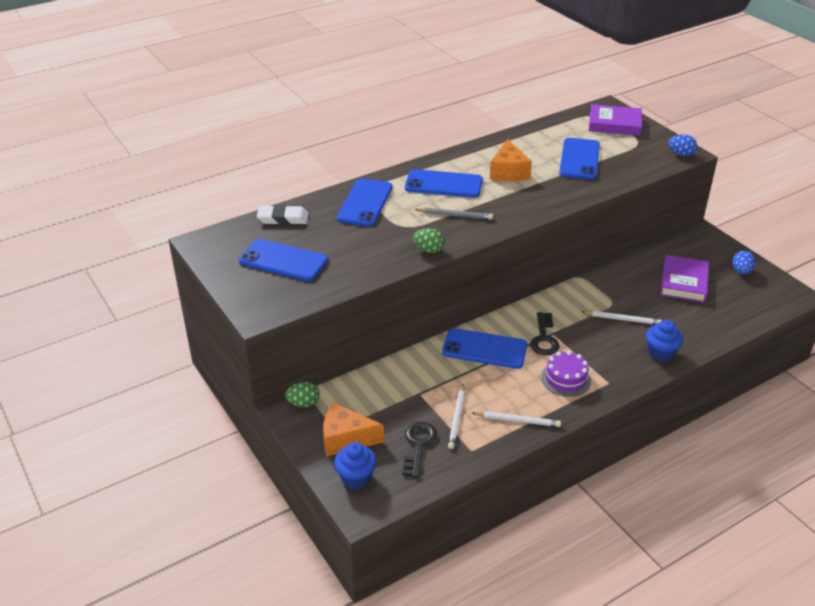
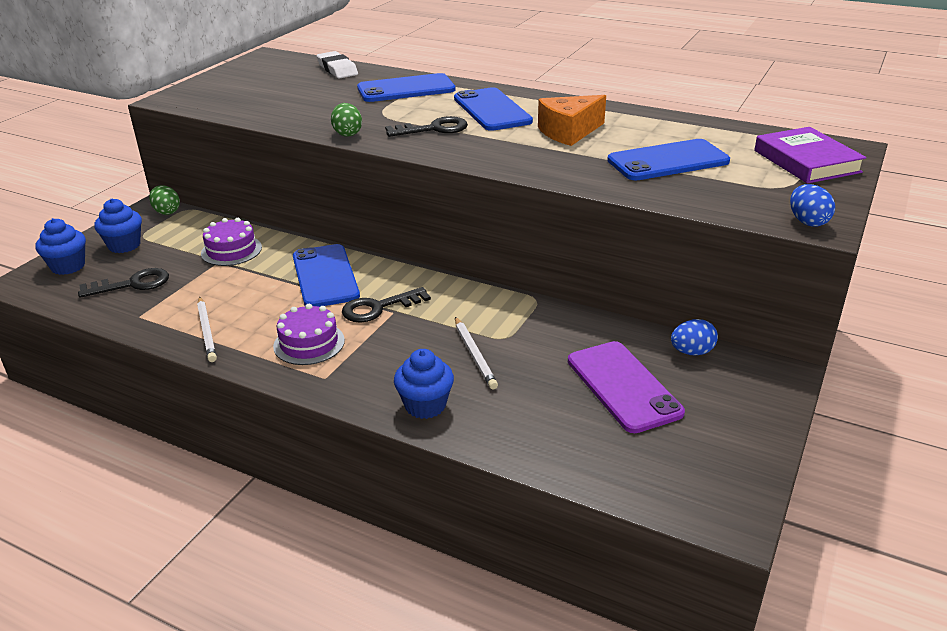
camera: 60 degrees right, 5 degrees down
(283, 261) = (265, 86): blue phone -> none
(346, 439) = (124, 245): orange cheese -> blue cupcake
(407, 383) = (231, 250): none -> purple cake
(455, 215) = (433, 129): grey pencil -> black key
(456, 418) = (189, 293): white pencil -> none
(684, 282) = (623, 386): purple book -> purple phone
(741, 271) = (724, 437): blue egg -> blue egg (692, 352)

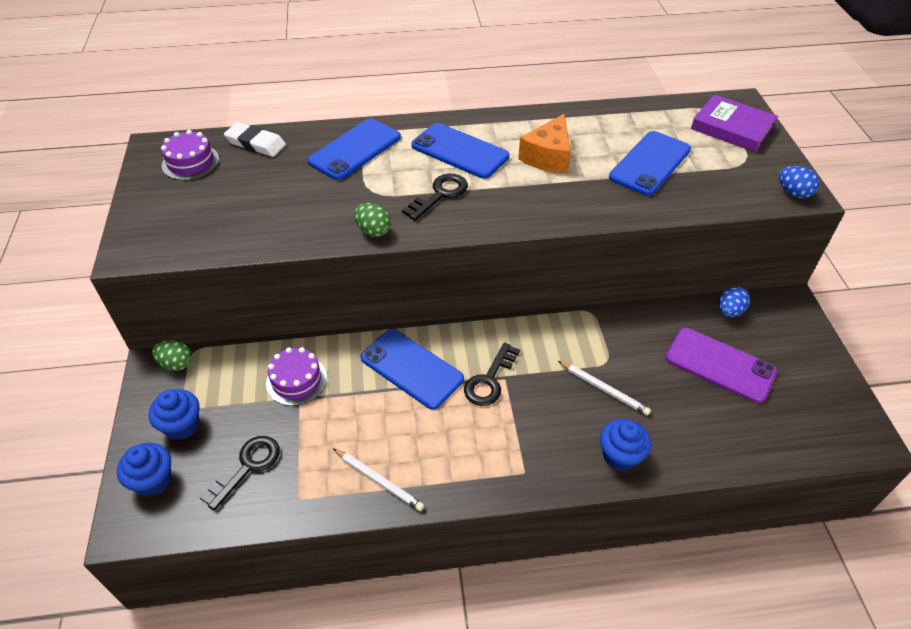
camera: 35 degrees left, 15 degrees up
(309, 343) = (476, 446): purple cake -> purple cake (190, 162)

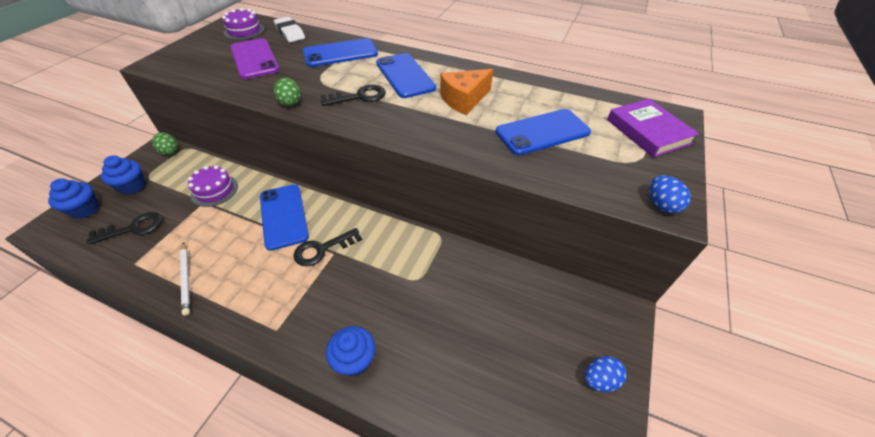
camera: 30 degrees right, 0 degrees up
(604, 389) = (394, 299): white pencil -> none
(720, 365) = (508, 331): purple phone -> purple phone (254, 59)
(729, 311) = (557, 291): blue egg -> blue egg (599, 379)

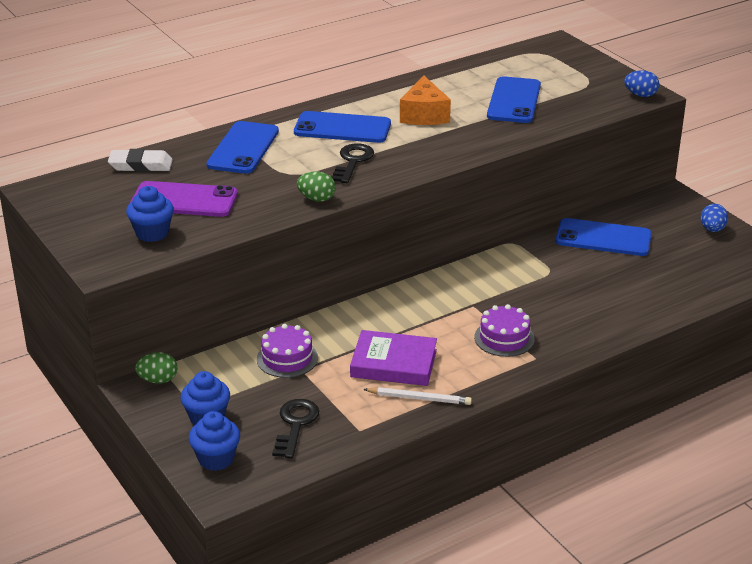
camera: 55 degrees left, 15 degrees down
(244, 31) = (89, 193): purple cake -> purple cake (504, 338)
(283, 216) = (386, 321): blue phone -> blue phone (603, 238)
(322, 249) = (461, 310): black key -> none
(355, 360) = (603, 326): blue cupcake -> blue cupcake (152, 233)
(648, 131) = (562, 62): purple book -> purple book (393, 363)

